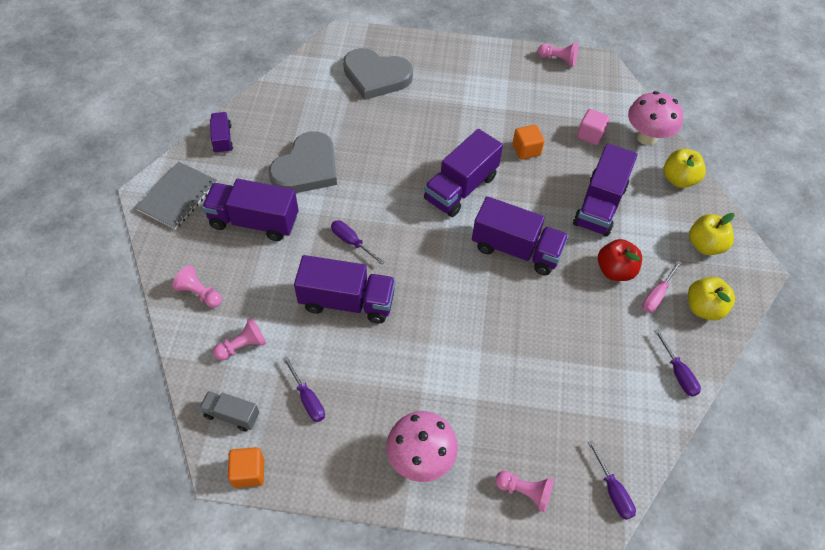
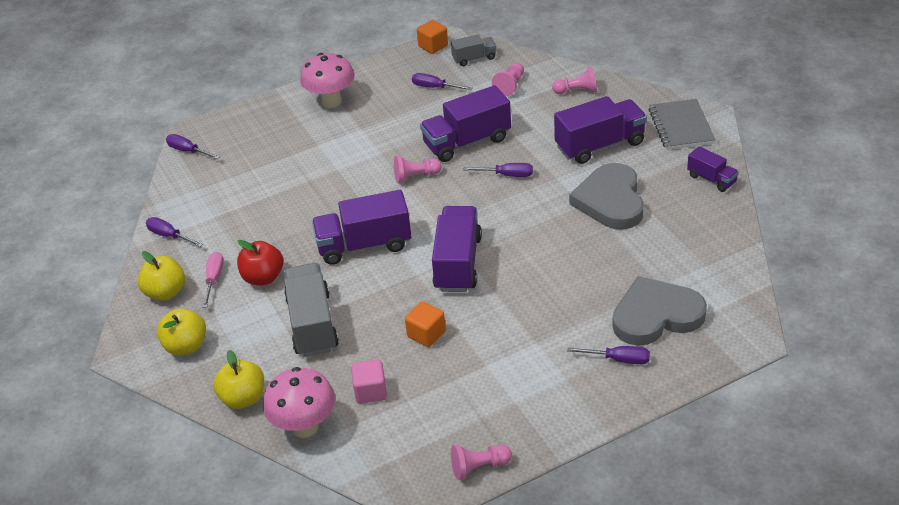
camera: 150 degrees right, 15 degrees down
(426, 66) = (618, 359): none -> purple screwdriver
(525, 491) = (249, 122): pink pawn -> pink pawn (415, 176)
(600, 205) = (312, 324): purple truck -> grey truck

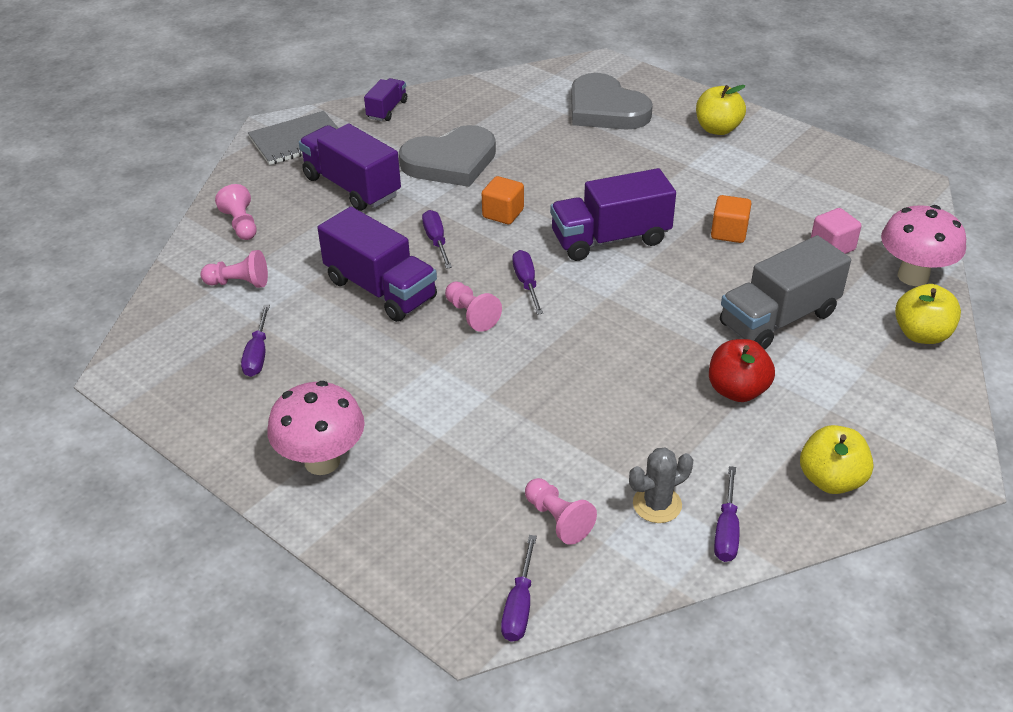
camera: 115 degrees left, 0 degrees up
(186, 346) = (896, 416): yellow apple -> yellow apple (717, 129)
(207, 215) = (657, 504): none -> grey cactus
(214, 279) = (773, 438): pink screwdriver -> none
(364, 245) = (624, 320): purple truck -> none
(433, 46) = (141, 388): orange cube -> orange cube (503, 213)
(474, 58) = (172, 334): grey truck -> none
(479, 467) = (856, 162): pink pawn -> pink pawn (558, 519)
(618, 359) = (674, 118): purple screwdriver -> purple screwdriver (526, 283)

